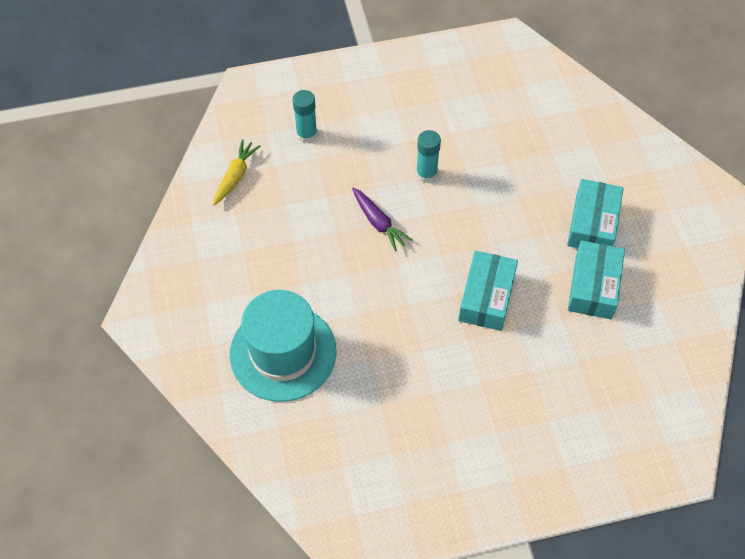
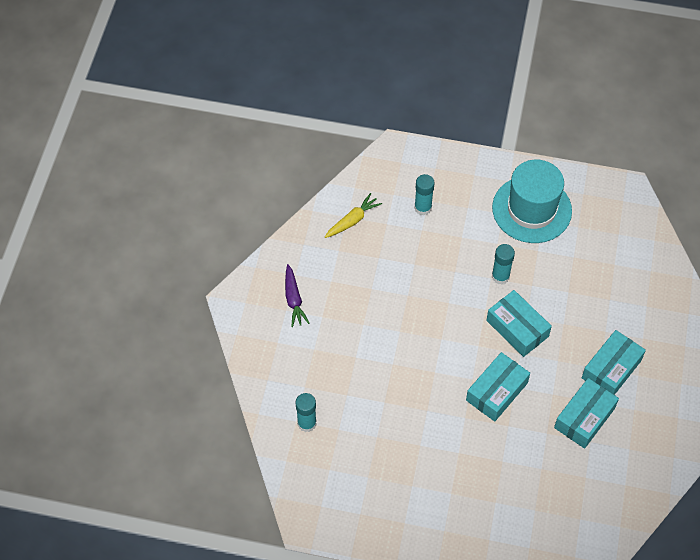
camera: 25 degrees right, 0 degrees up
(283, 352) = (325, 370): turquoise hat -> turquoise hat (531, 209)
(291, 423) = (307, 423): none -> turquoise glue stick
(378, 223) = (443, 300): purple carrot -> purple carrot (294, 299)
(473, 221) = (517, 328): none -> turquoise box

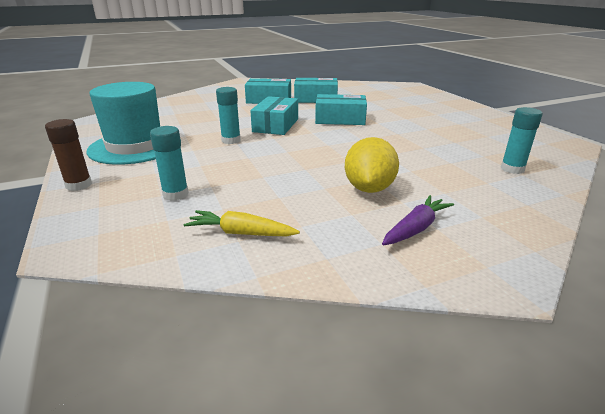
camera: 125 degrees left, 30 degrees down
(351, 311) = (369, 188): none -> yellow lemon
(475, 163) = (79, 185): none -> brown glue stick

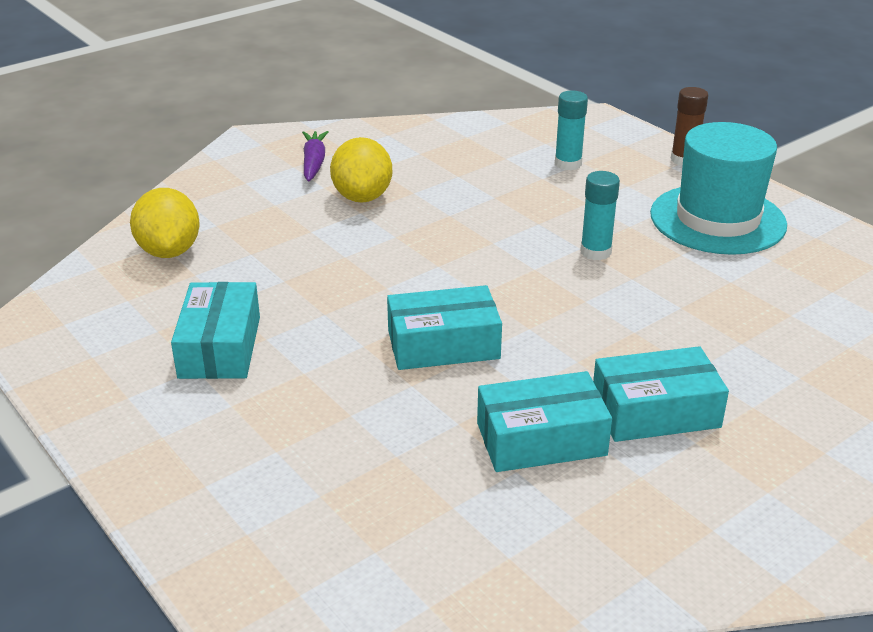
camera: 165 degrees right, 5 degrees up
(241, 233) = (468, 140): yellow carrot -> none
(276, 125) = (556, 304): turquoise box -> turquoise box (220, 347)
(416, 228) = (314, 163): purple carrot -> purple carrot turned 150 degrees clockwise
(512, 169) = (169, 251): turquoise glue stick -> yellow lemon

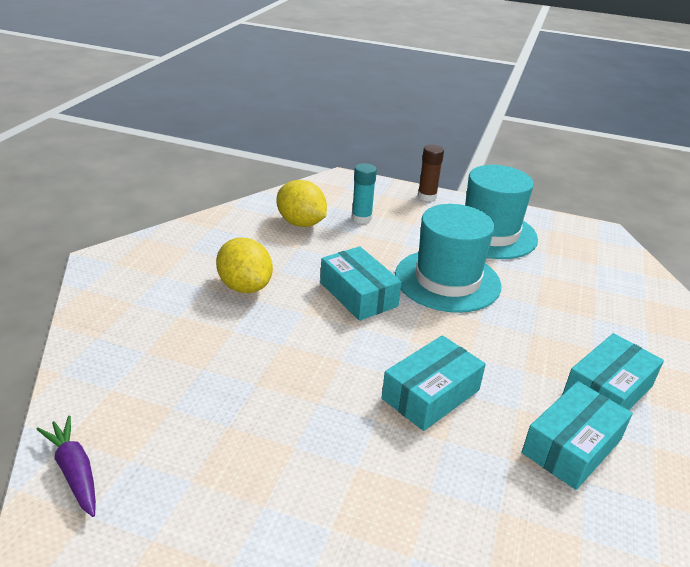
camera: 35 degrees left, 0 degrees up
(169, 251) = (126, 394): yellow lemon -> yellow lemon (301, 223)
(220, 347) = (265, 473): turquoise box -> turquoise box (358, 294)
(314, 163) = (176, 268): purple carrot -> purple carrot (74, 471)
(595, 252) = (447, 280): turquoise glue stick -> turquoise hat

